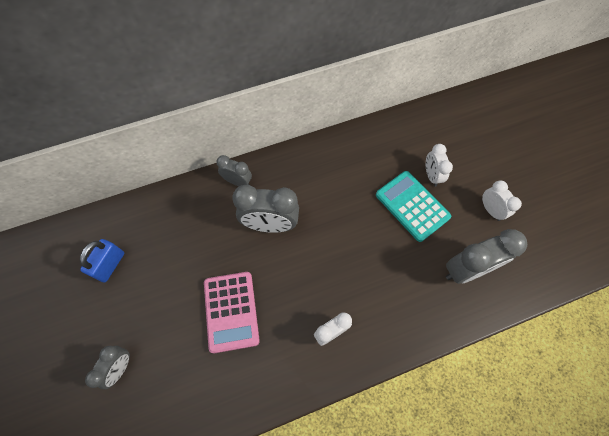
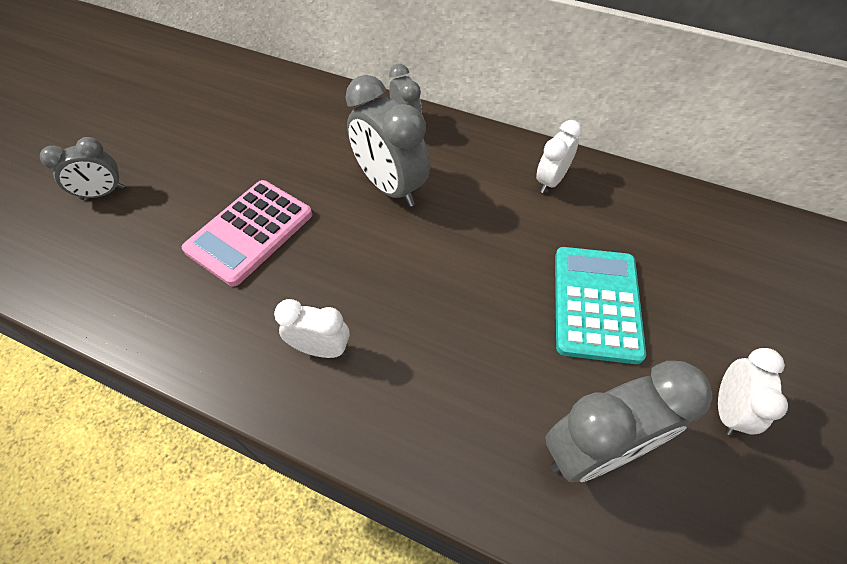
camera: 45 degrees right, 10 degrees down
(110, 265) = (206, 107): blue padlock -> none
(431, 175) = (668, 292): white clock -> white clock (550, 181)
(466, 269) = (594, 450): grey clock -> grey clock turned 45 degrees counterclockwise

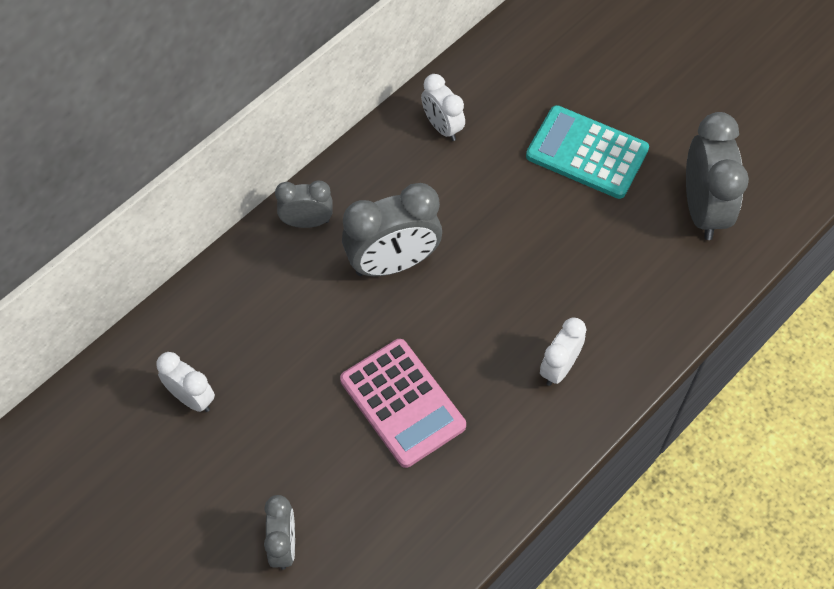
camera: 70 degrees left, 5 degrees up
(727, 409) = (699, 115): white clock -> white clock (191, 398)

